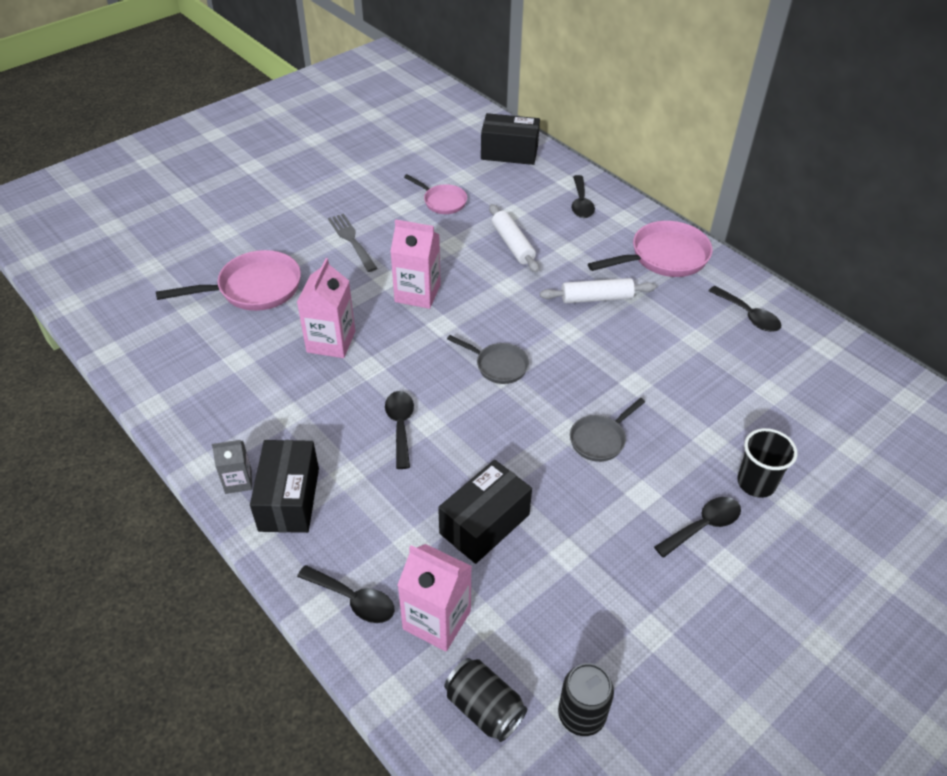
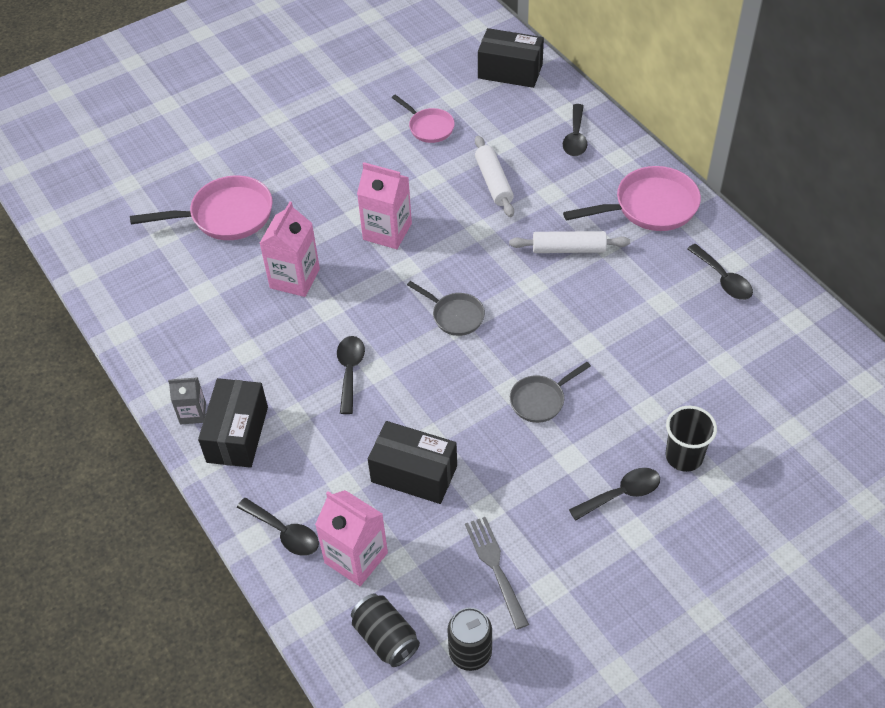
camera: 10 degrees right, 5 degrees up
(352, 241) = (329, 168): grey fork -> grey fork (496, 568)
(484, 524) = (414, 474): black box -> black box turned 60 degrees clockwise

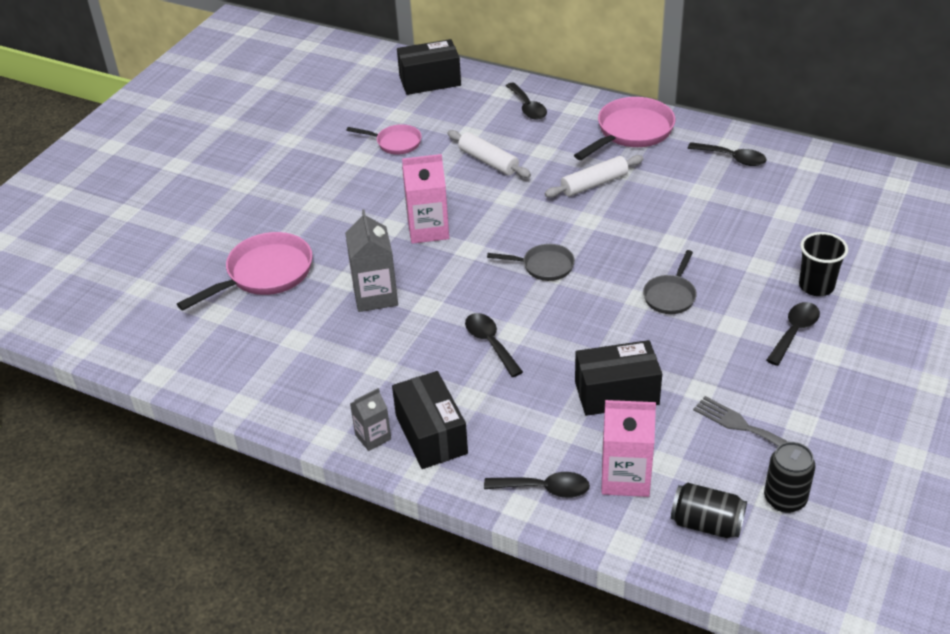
camera: 30 degrees left, 10 degrees down
(295, 278) = (375, 296): pink carton -> grey carton

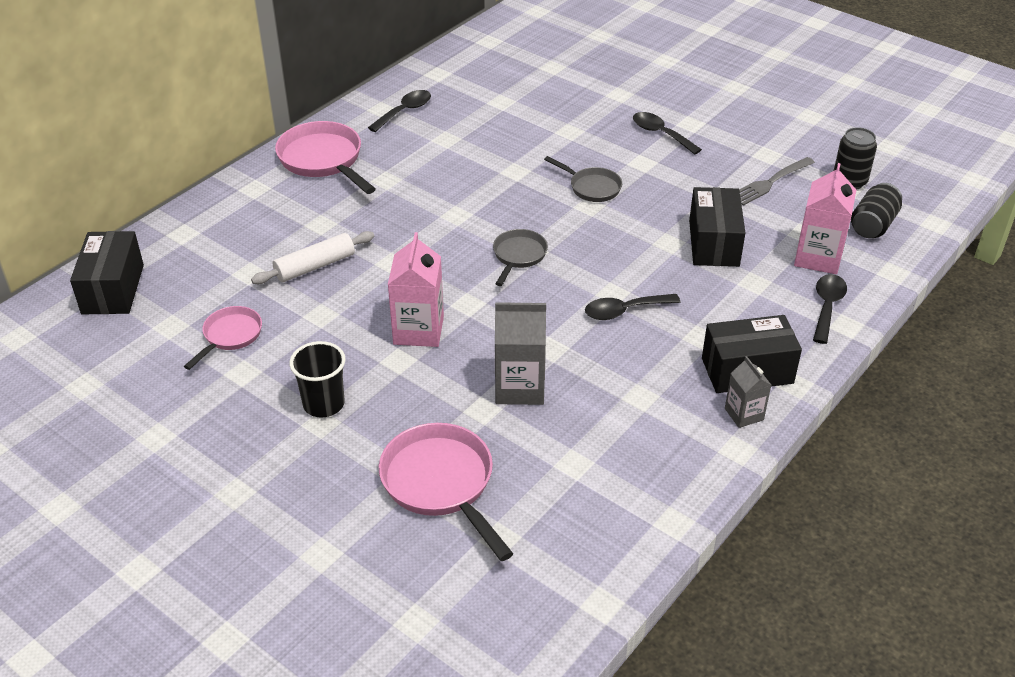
camera: 80 degrees left, 0 degrees up
(528, 107) = (228, 221): black spoon -> none
(594, 184) = (399, 200): white rolling pin -> none
(816, 286) = (606, 110): black cup -> black cup (324, 404)

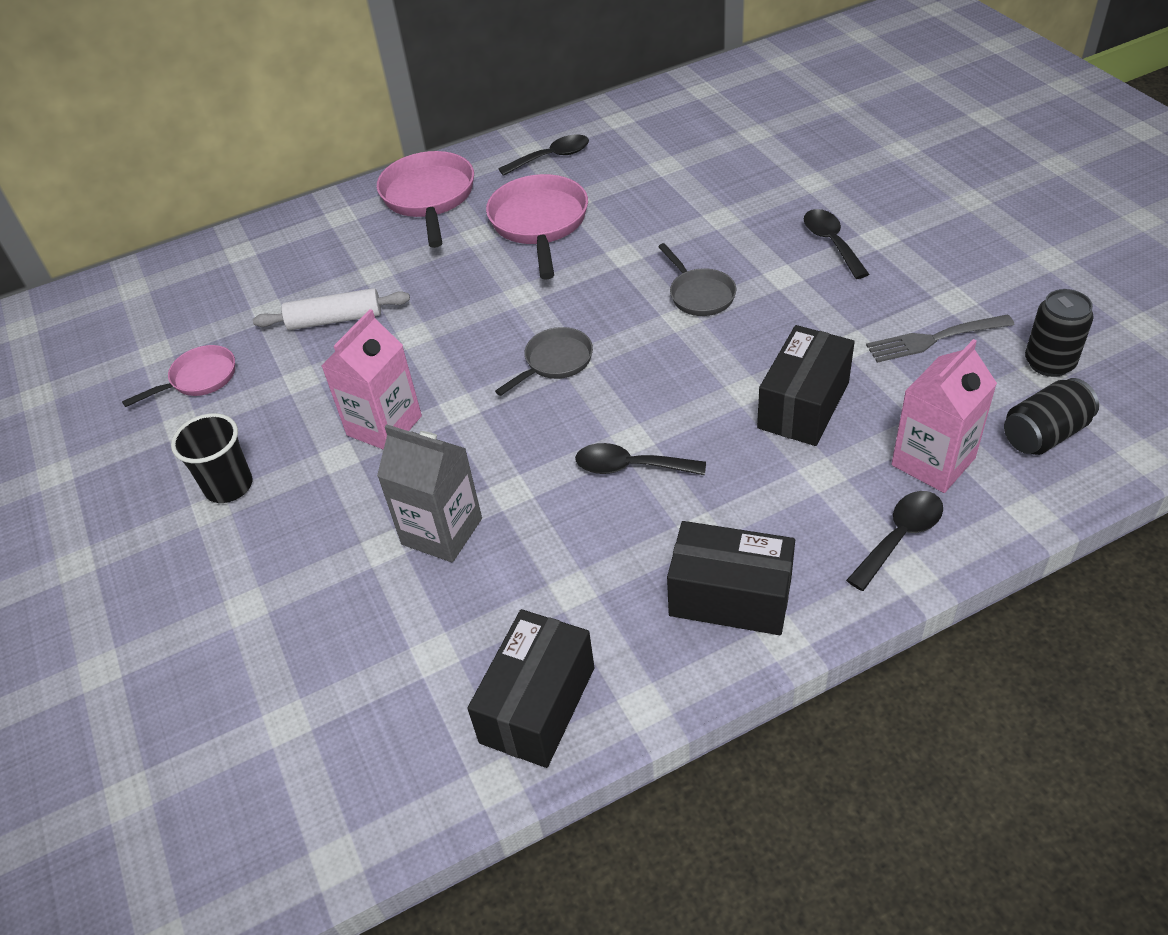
camera: 30 degrees right, 5 degrees up
(113, 289) = (135, 297): black box -> black box (537, 705)
(441, 484) = (274, 627): pink pan -> pink pan (539, 223)
(744, 414) = (685, 658): grey carton -> none

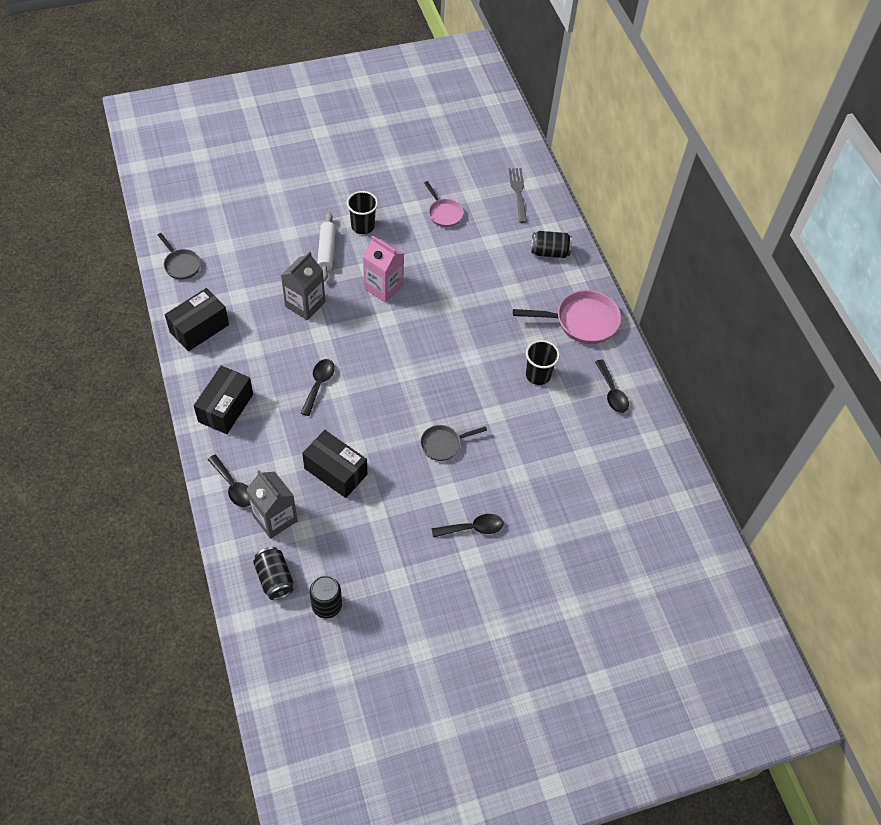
camera: 90 degrees right, 10 degrees up
(291, 246) = (549, 252): none -> black can
(335, 319) = (475, 270): white rolling pin -> white rolling pin (326, 251)
(537, 705) = (199, 328): black box -> black box turned 75 degrees counterclockwise
(539, 223) = (538, 375): pink pan -> black cup
(555, 362) = (407, 365): grey pan -> grey pan (181, 265)
(933, 461) = (275, 518): pink carton -> grey carton
(935, 339) = (366, 554): grey fork -> grey fork (518, 193)

